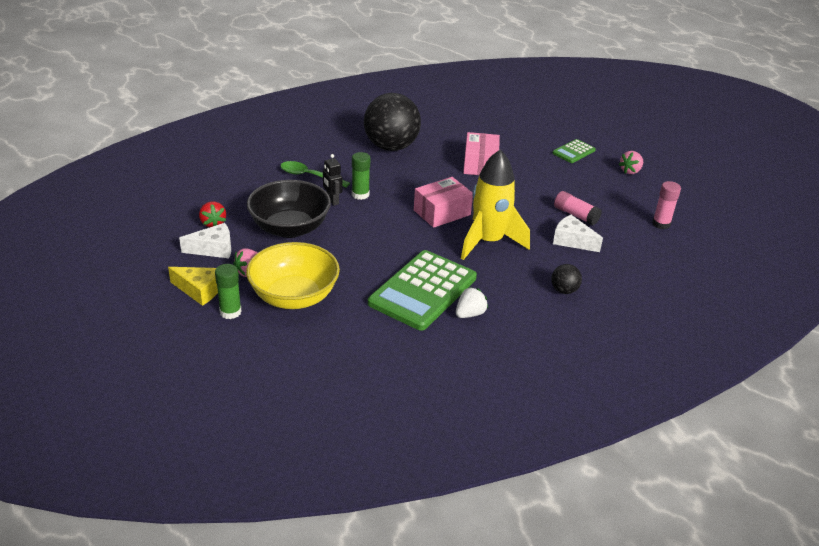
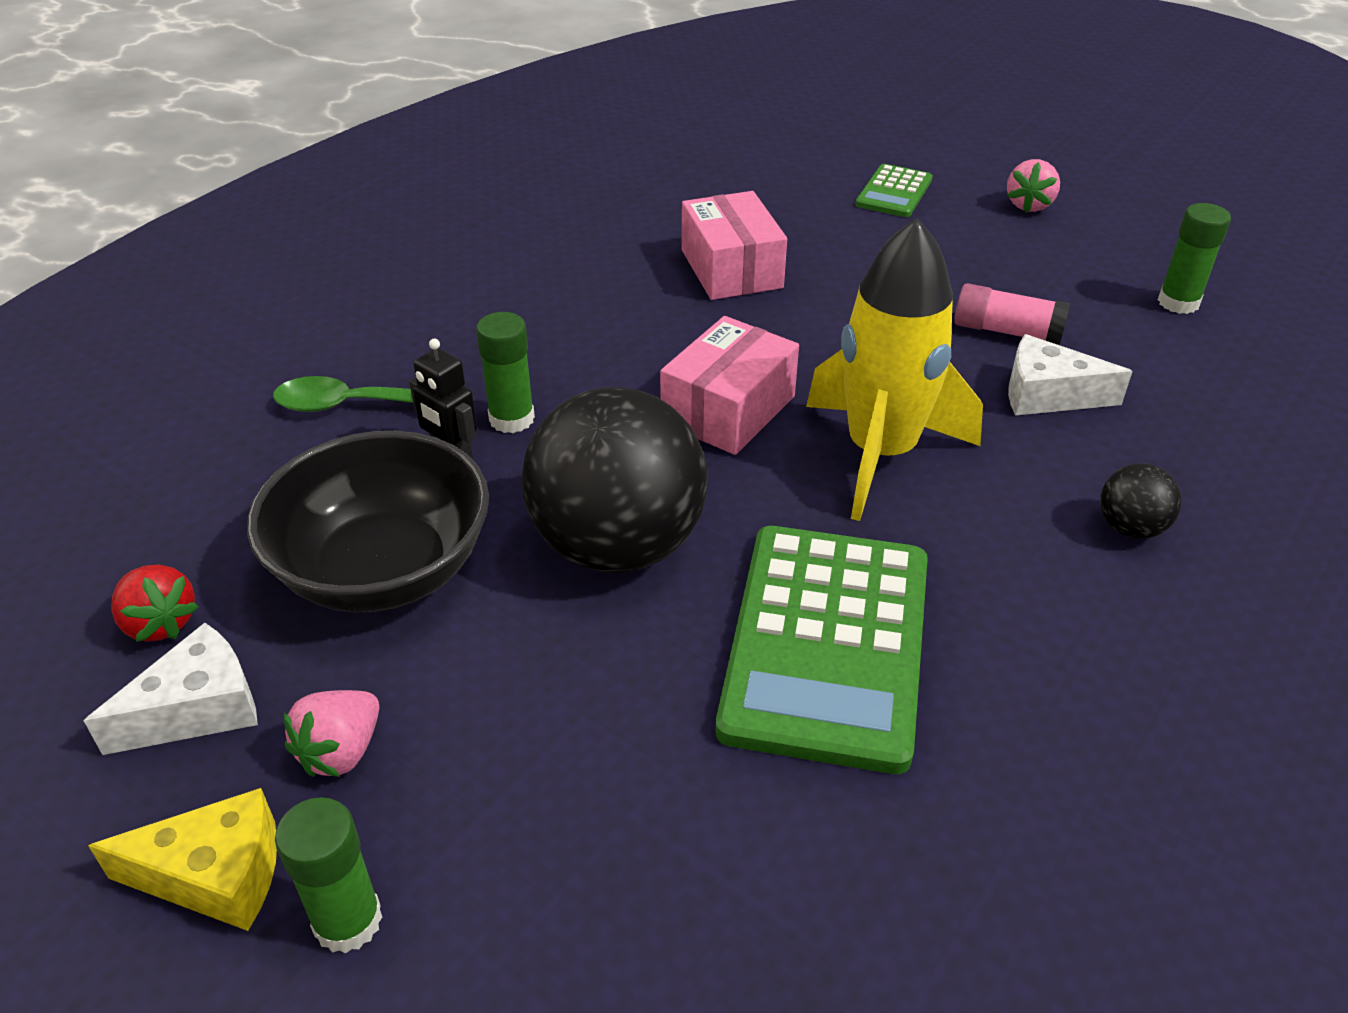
camera: 20 degrees left, 5 degrees up
(294, 297) = (508, 790): yellow bowl -> none
(391, 147) = (512, 278): black ball -> black ball (618, 546)
(470, 314) = (981, 673): white strawberry -> none
(661, 224) = (1178, 302): pink glue stick -> green glue stick

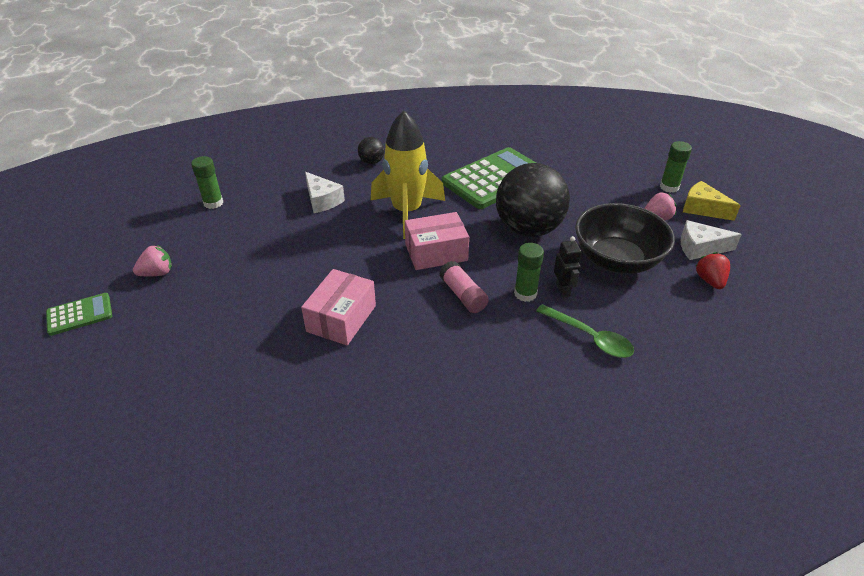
camera: 140 degrees left, 0 degrees up
(894, 192) = (191, 319): green calculator -> green calculator (79, 314)
(1007, 331) = (290, 226): pink glue stick -> pink glue stick (463, 295)

